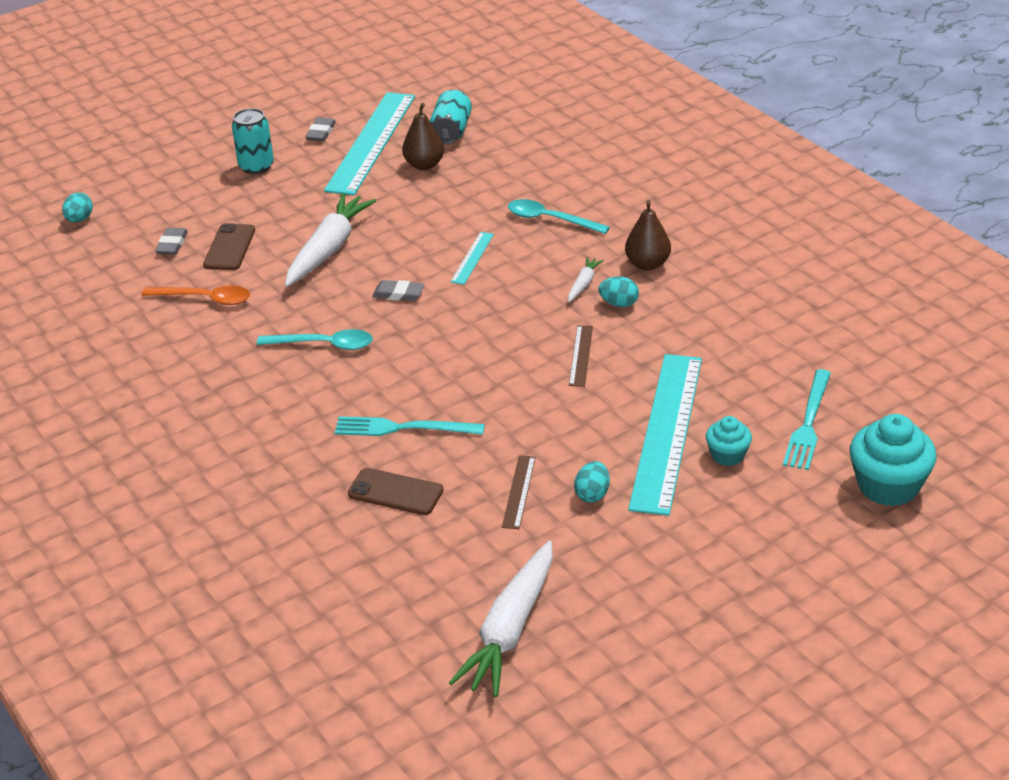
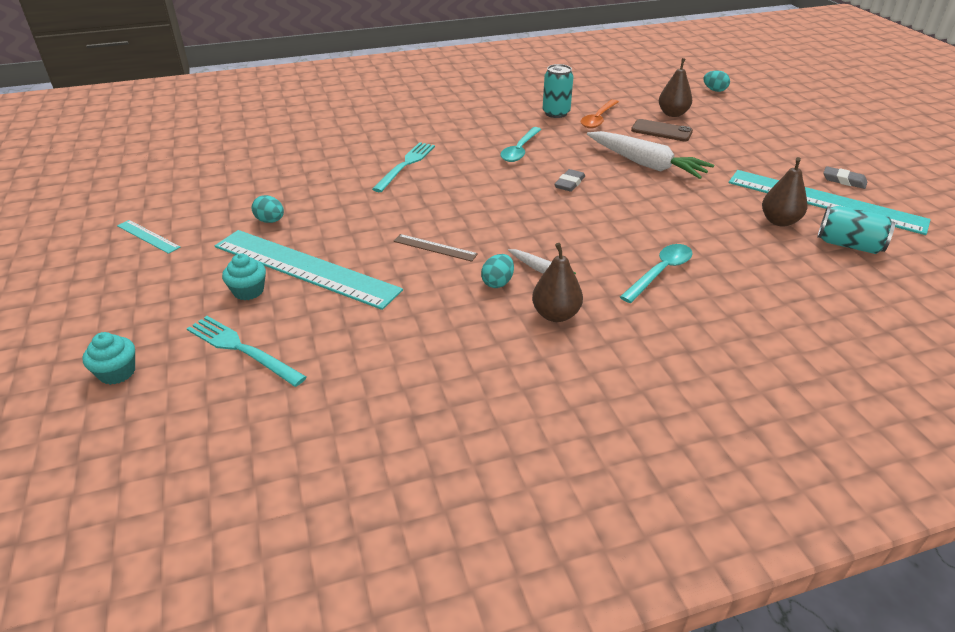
camera: 105 degrees right, 0 degrees up
(172, 244) = (672, 114): grey eraser -> brown pear
(256, 166) = (783, 149): turquoise can -> turquoise can (556, 113)
(395, 492) = (345, 155): brown phone -> none
(472, 258) = (608, 221): turquoise ruler -> turquoise ruler (148, 236)
(510, 630) = (188, 172): white carrot -> none
(519, 492) = (302, 194): brown ruler -> none
(888, 486) = (117, 372): turquoise cupcake -> turquoise cupcake, size x0.56

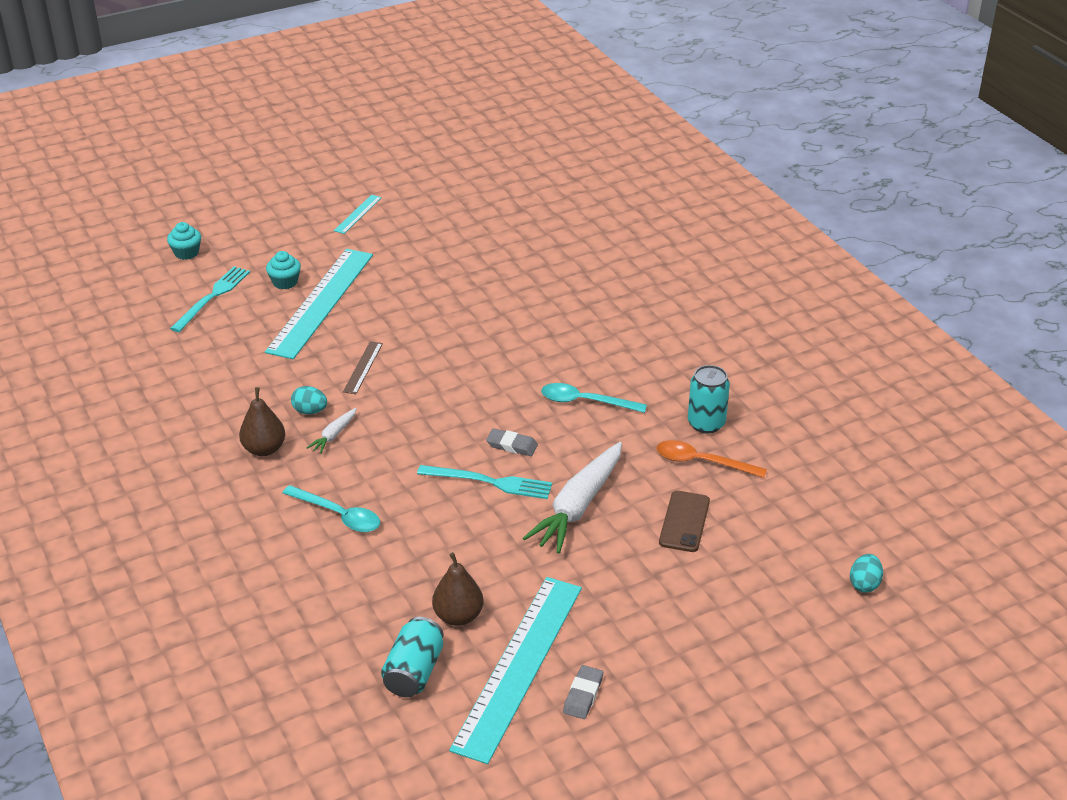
camera: 80 degrees right, 0 degrees up
(270, 221) = (393, 267): turquoise egg -> none
(405, 165) = (523, 325): turquoise fork -> turquoise fork (489, 482)
(672, 114) = (748, 534): brown pear -> none

